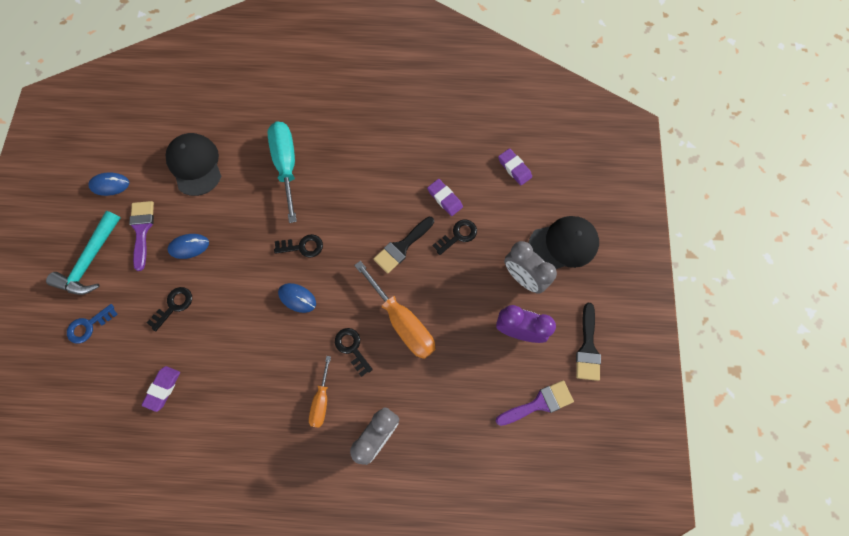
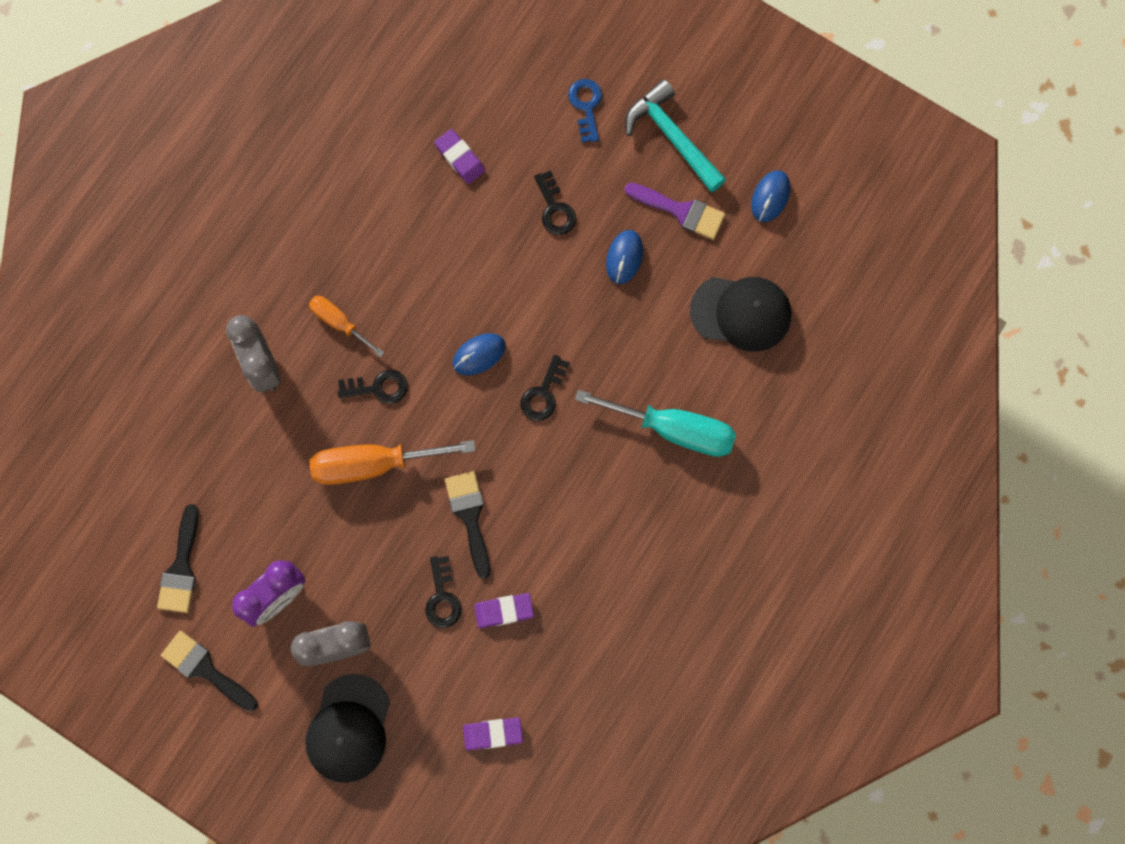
camera: 120 degrees right, 5 degrees up
(539, 403) = (181, 567): purple brush -> black brush

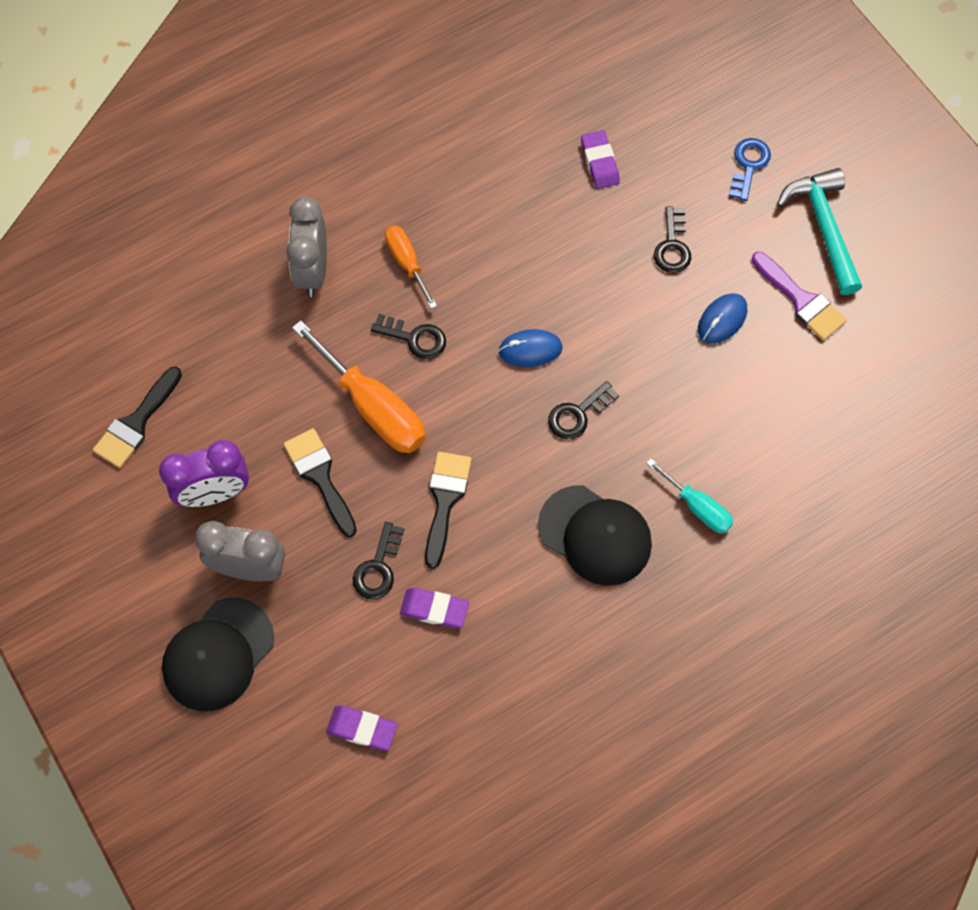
camera: 25 degrees right, 10 degrees down
(205, 669) = (108, 531): black brush -> black brush (320, 477)
(373, 464) = (373, 408): orange screwdriver -> orange screwdriver turned 150 degrees counterclockwise
(674, 429) = (697, 507): turquoise screwdriver -> turquoise screwdriver, size x0.57
(741, 313) = (821, 423): black cap -> black cap (595, 535)
(770, 197) = (901, 324): blue mouse -> none

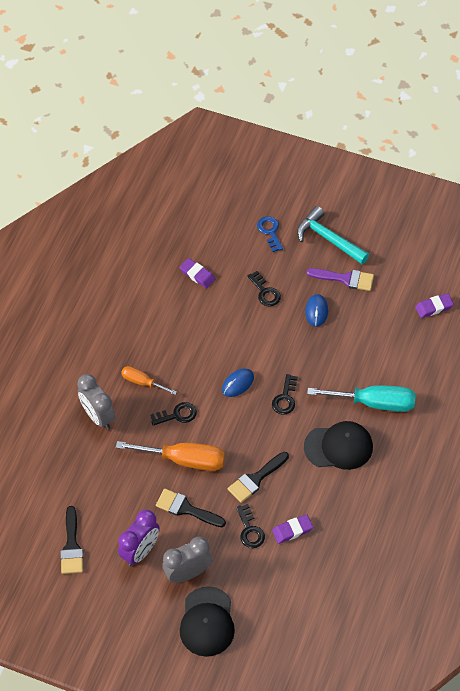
camera: 35 degrees left, 10 degrees down
(362, 729) = (304, 606): purple eraser -> purple eraser (434, 307)
(445, 501) = (256, 479): black brush -> black brush turned 105 degrees counterclockwise
(697, 507) = (374, 403): turquoise screwdriver -> turquoise screwdriver, size x1.77

